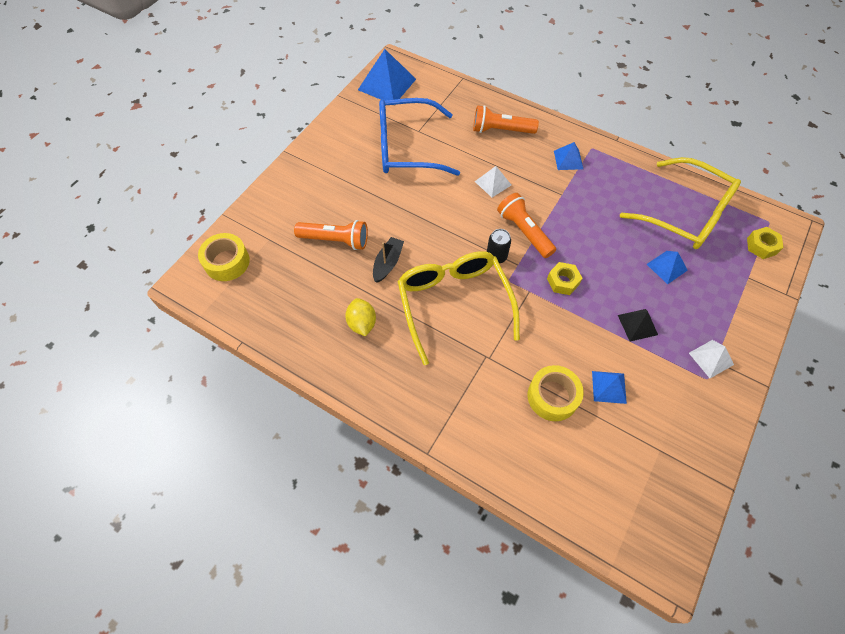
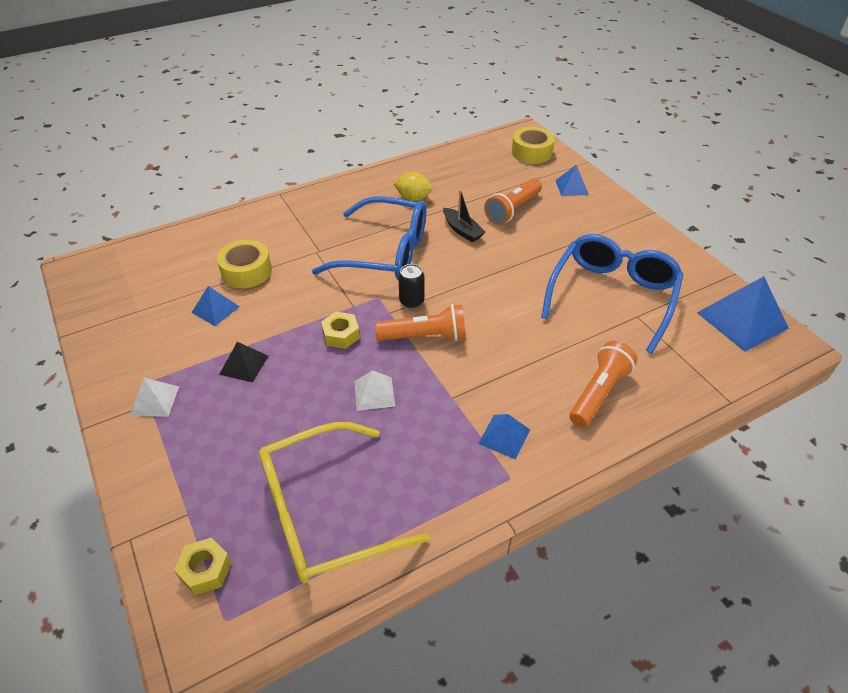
camera: 120 degrees right, 15 degrees down
(454, 304) = (385, 252): yellow glasses -> blue glasses
(493, 183) = (512, 343): white pyramid -> white pyramid (374, 393)
(667, 267) = (276, 436): blue pyramid -> blue pyramid (572, 187)

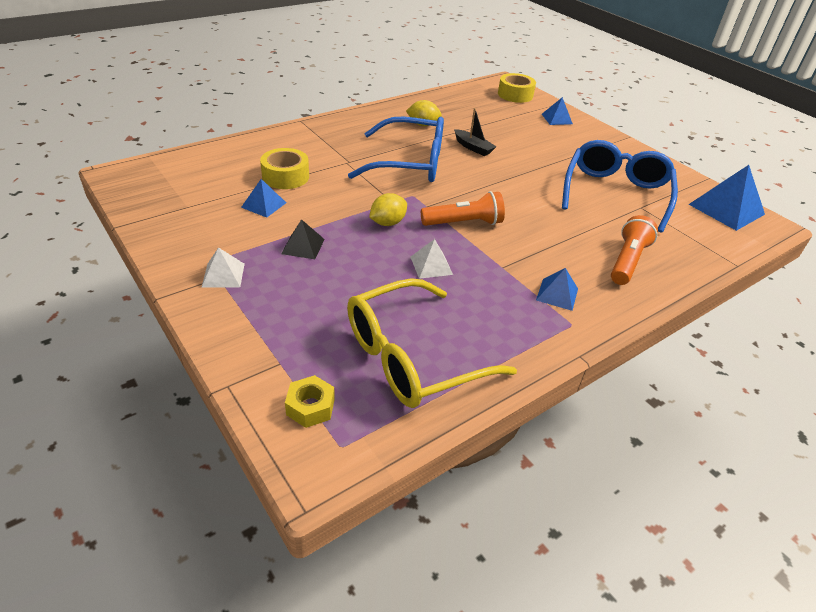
camera: 10 degrees left, 5 degrees down
(341, 335) = (387, 223): yellow nut -> yellow lemon
(411, 301) = (444, 198): black can -> none
(513, 210) = (512, 133): orange flashlight -> none

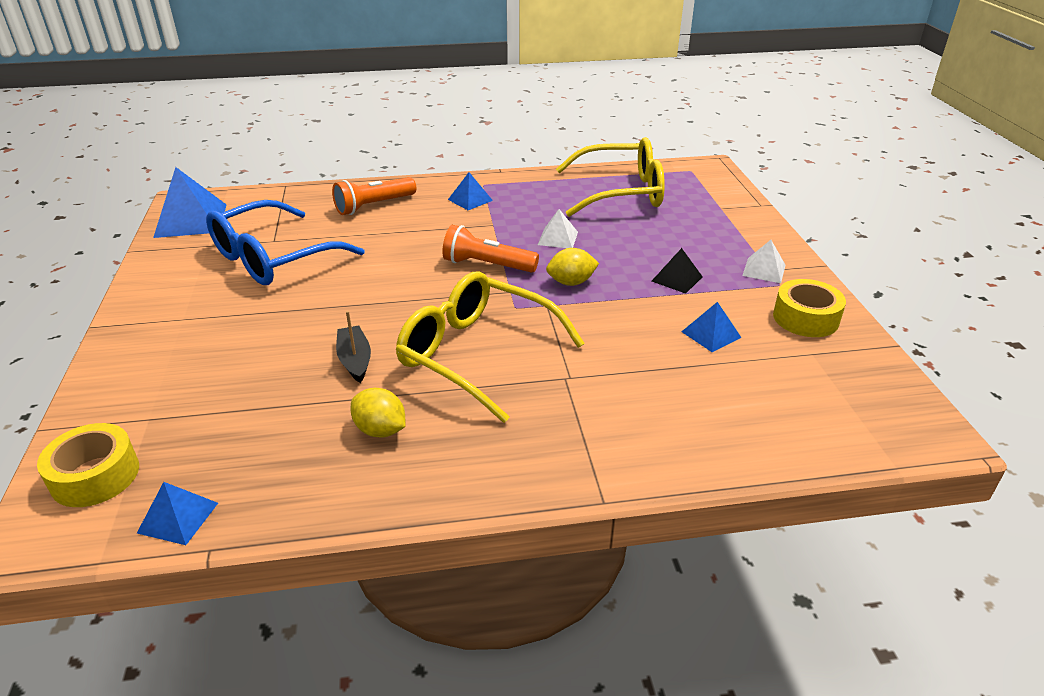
camera: 150 degrees left, 5 degrees down
(285, 176) = (671, 371): yellow tape -> yellow tape (805, 318)
(310, 407) = (704, 186): yellow nut -> none
(410, 163) = (477, 354): blue glasses -> yellow glasses
(557, 119) = (133, 387): blue pyramid -> blue pyramid (178, 517)

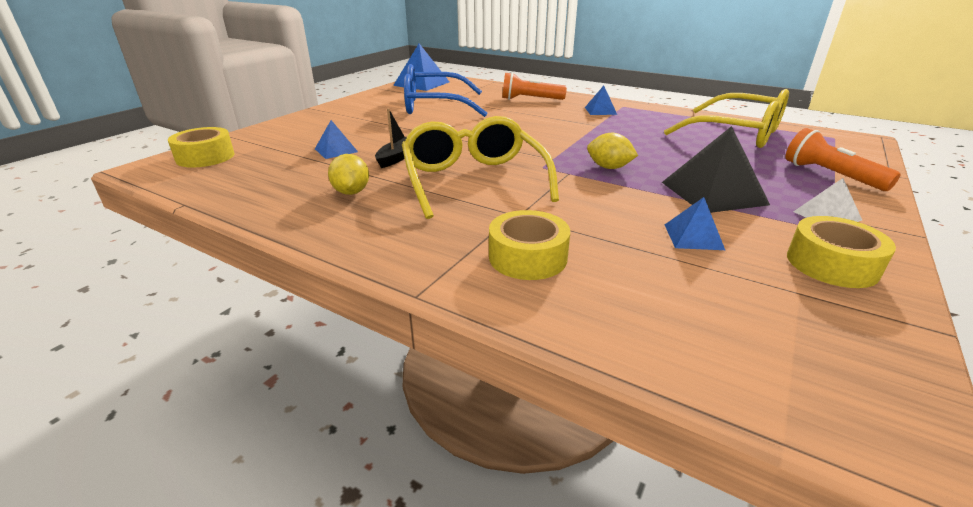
camera: 40 degrees right, 5 degrees down
(178, 517) = (199, 186): blue pyramid -> blue pyramid (336, 150)
(487, 265) = (558, 142): orange flashlight -> orange flashlight (830, 175)
(558, 238) = (637, 143): white pyramid -> none
(631, 417) = (527, 257): none -> yellow tape
(677, 279) = (713, 193): black pyramid -> black pyramid, size x1.81

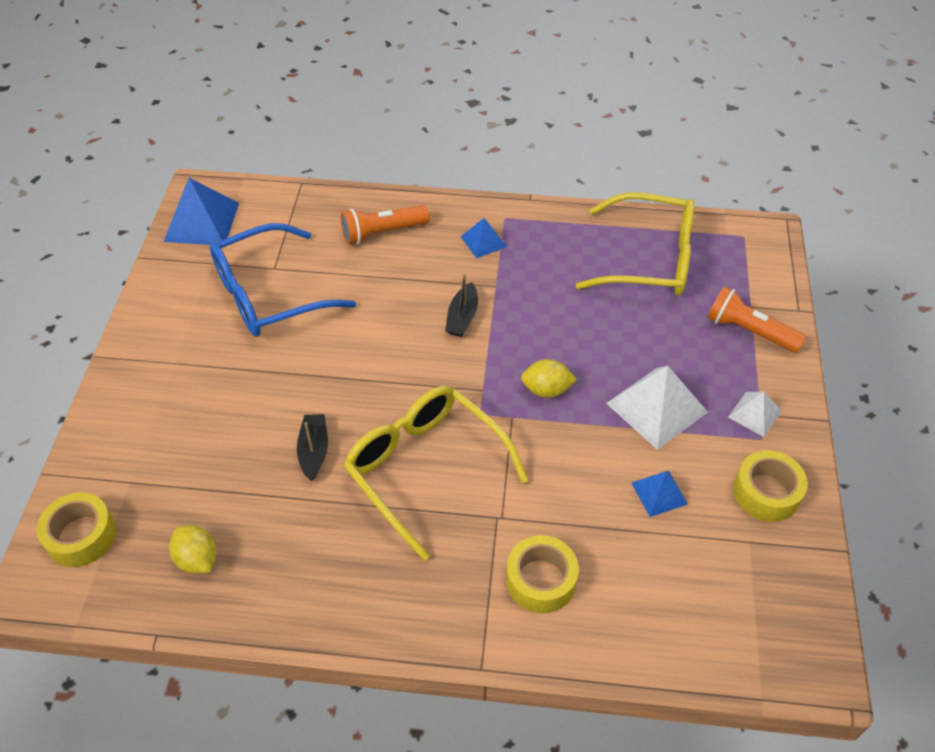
camera: 25 degrees left, 20 degrees up
(336, 150) = (229, 460): blue pyramid -> none
(351, 192) = (316, 541): yellow lemon -> yellow lemon (197, 559)
(561, 131) = (462, 317): none -> black boat
(713, 193) = (657, 407): black pyramid -> white pyramid

